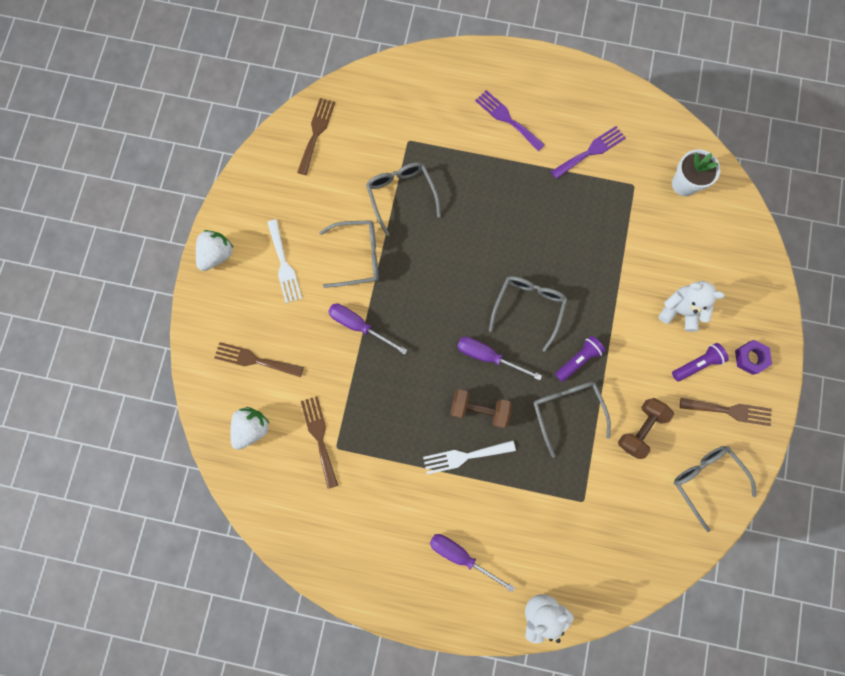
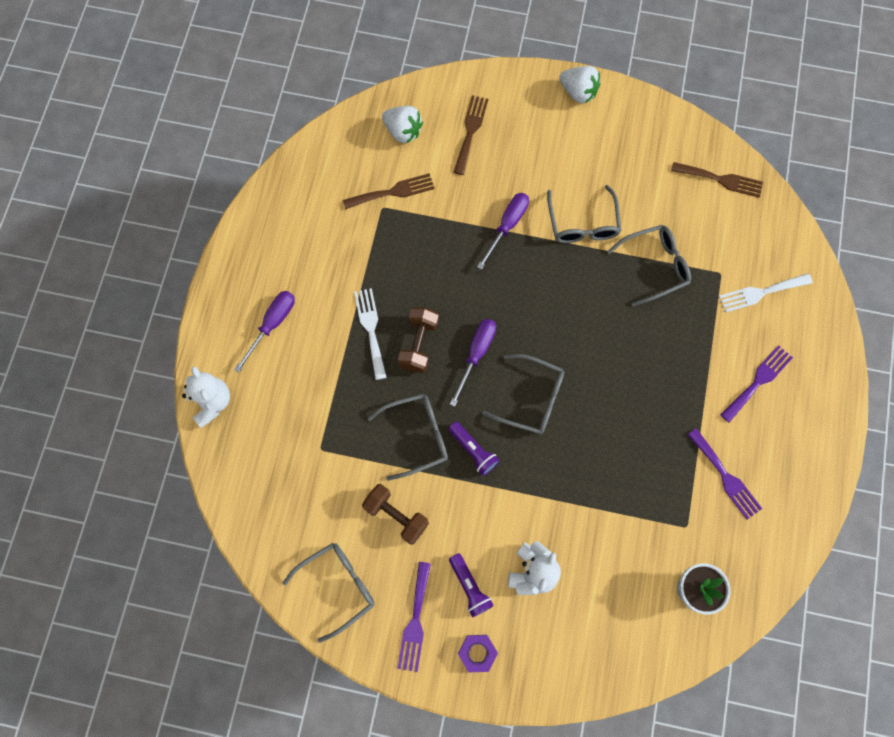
camera: 90 degrees right, 5 degrees down
(284, 265) = (570, 154): white fork -> white fork (760, 293)
(729, 411) = (415, 621): brown fork -> purple fork

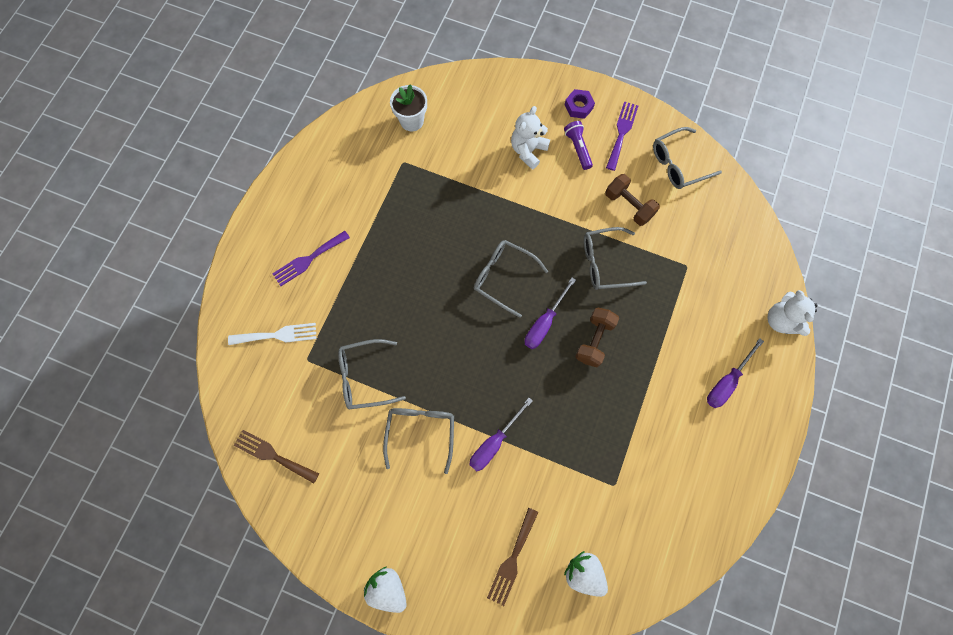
camera: 170 degrees left, 0 degrees up
(371, 329) = (636, 362): white fork -> none
(393, 192) = (602, 501): brown fork -> none
(473, 451) = (560, 244): purple flashlight -> none
(725, 477) = (361, 191): purple fork -> none

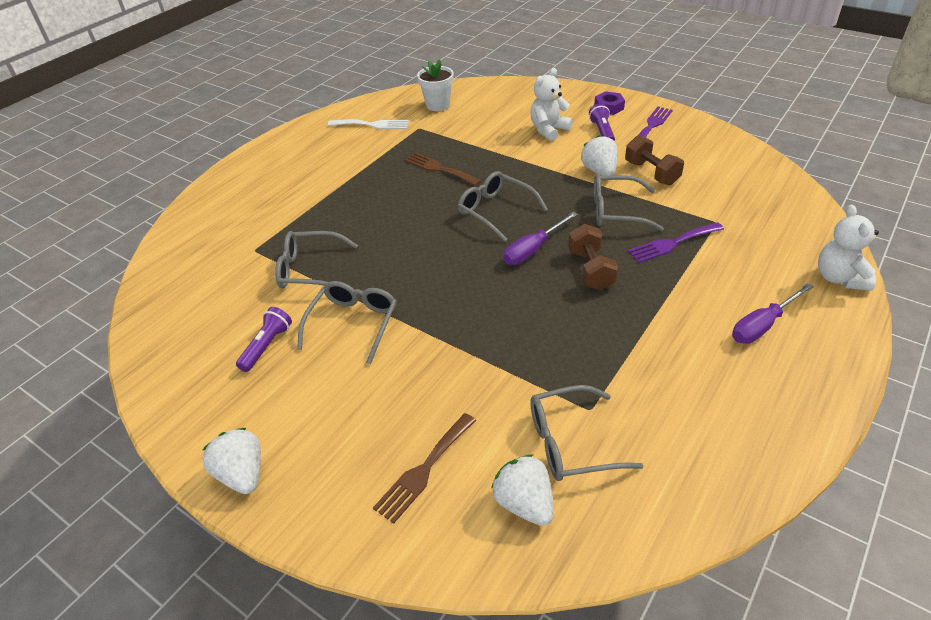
camera: 15 degrees right, 30 degrees down
(273, 455) = (174, 322): brown fork -> brown fork (439, 169)
(277, 335) = (234, 229): white fork -> white fork (372, 125)
(308, 259) = (295, 180): purple fork -> purple fork (672, 243)
(360, 467) = (267, 346): none -> purple flashlight
(494, 442) = (439, 344): purple screwdriver -> none
(583, 209) = (599, 171): none -> white strawberry
(594, 340) = (590, 270): brown dumbbell -> brown dumbbell turned 45 degrees counterclockwise
(678, 164) = (712, 150): grey glasses -> grey glasses (570, 443)

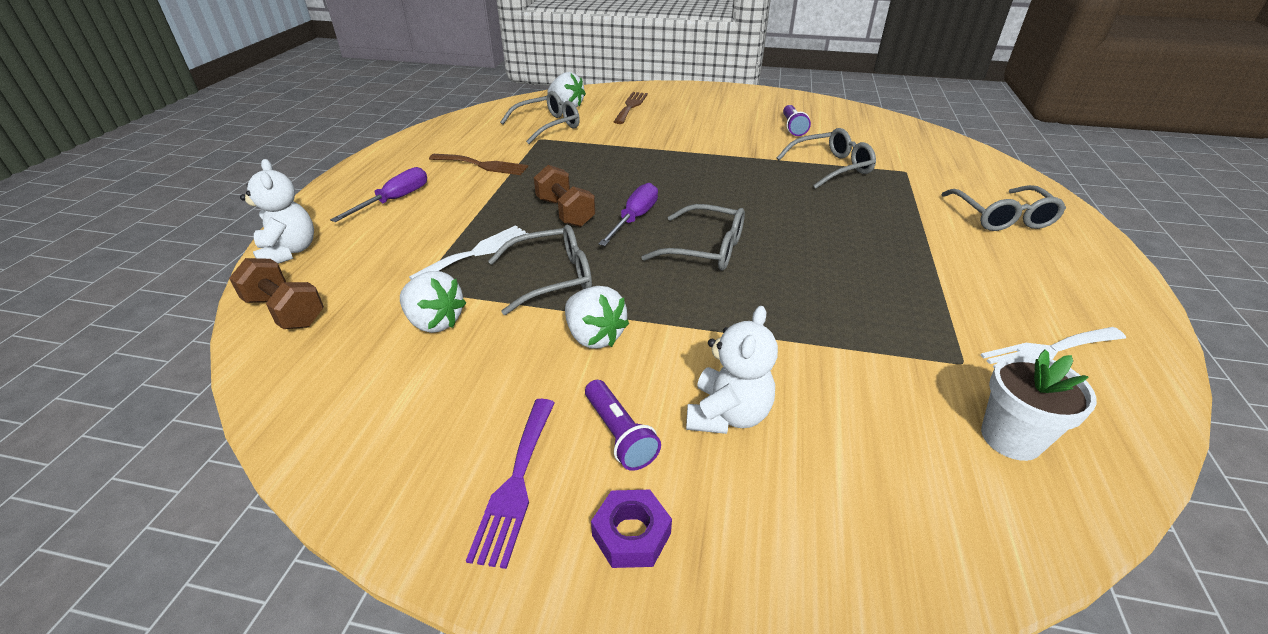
camera: 155 degrees right, 5 degrees down
(242, 474) = (729, 92): white strawberry -> white strawberry (434, 322)
(353, 323) = (747, 146): grey glasses -> grey glasses (1002, 217)
(439, 169) = (835, 290): brown fork -> brown fork (482, 165)
(651, 173) = (508, 351): brown dumbbell -> brown dumbbell (285, 311)
(672, 243) = (477, 252): purple fork -> white fork

